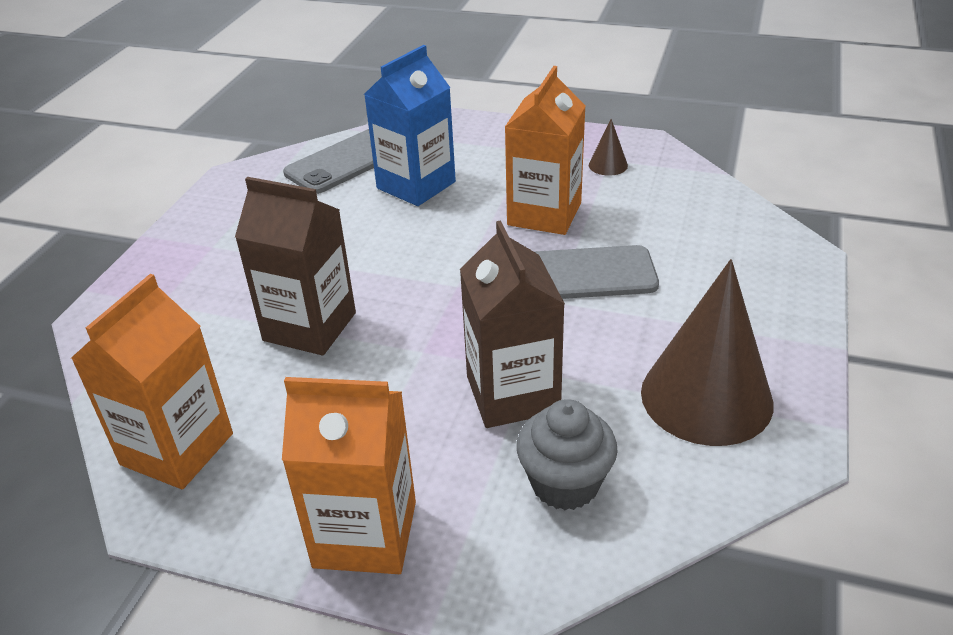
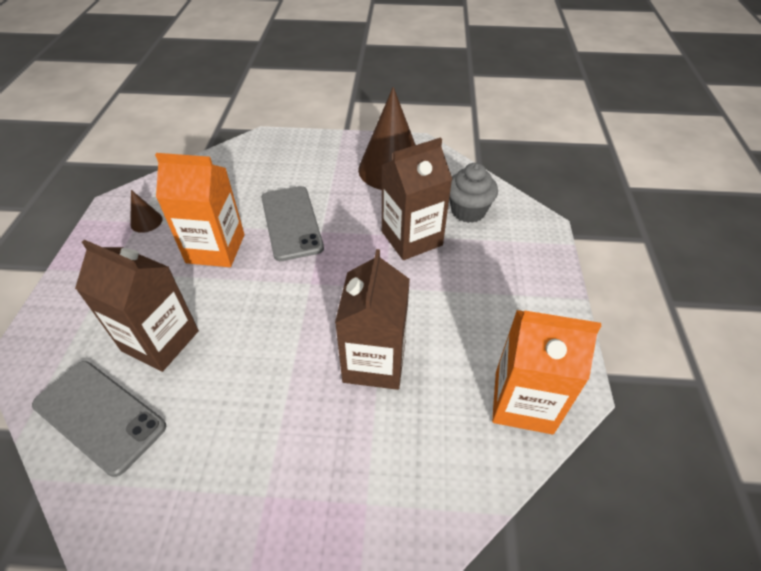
camera: 105 degrees left, 10 degrees up
(365, 534) = (536, 279): orange carton -> none
(416, 185) = (160, 341): blue carton -> brown carton

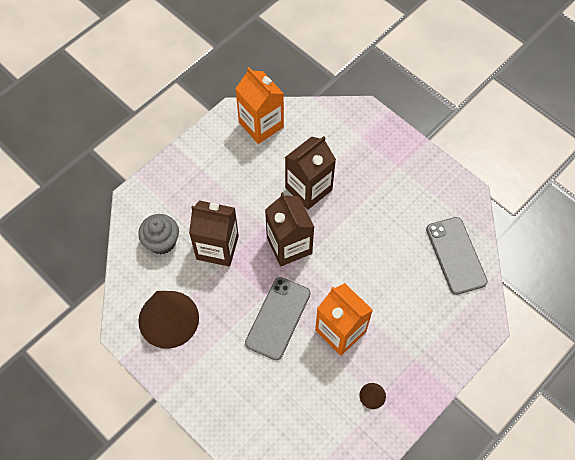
camera: 140 degrees left, 15 degrees up
(160, 341) = (408, 280): brown carton -> brown carton (289, 245)

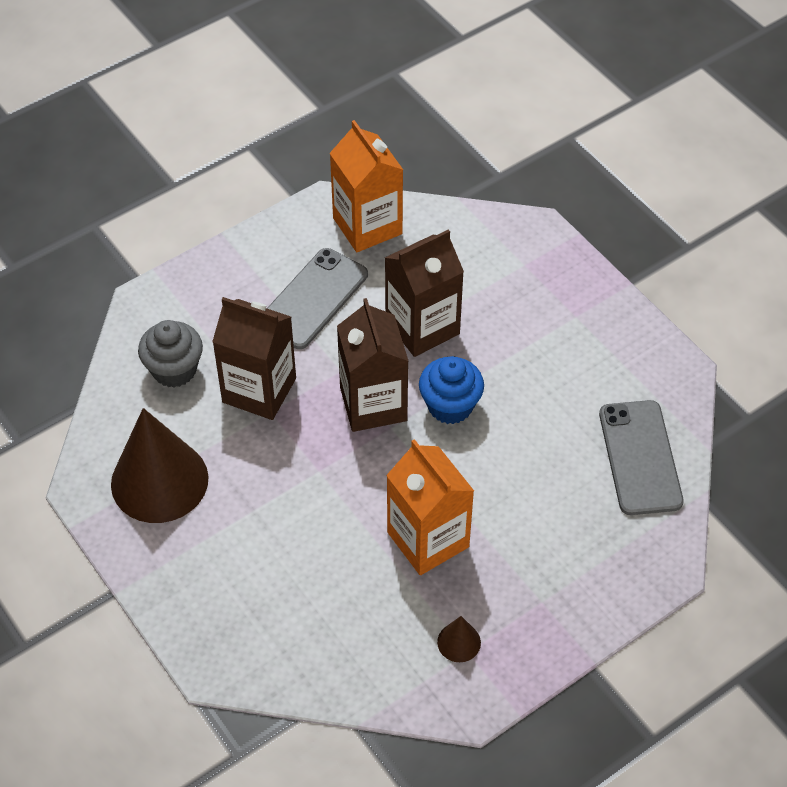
camera: 10 degrees right, 10 degrees down
(278, 318) = (332, 505): grey phone -> grey phone (313, 299)
(336, 239) = (450, 406): none -> blue cupcake

